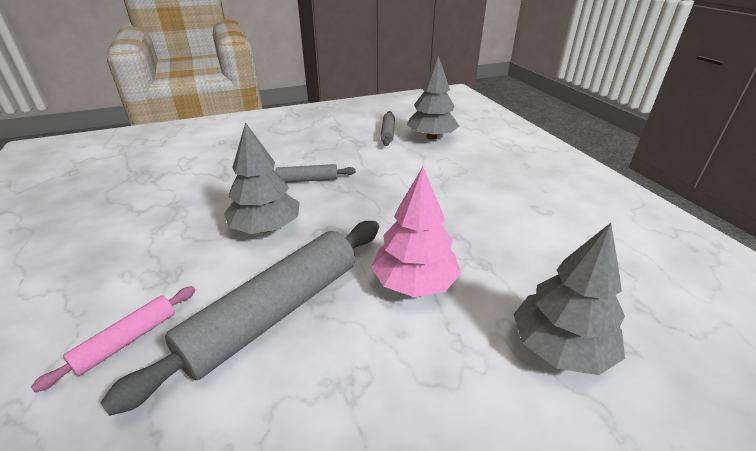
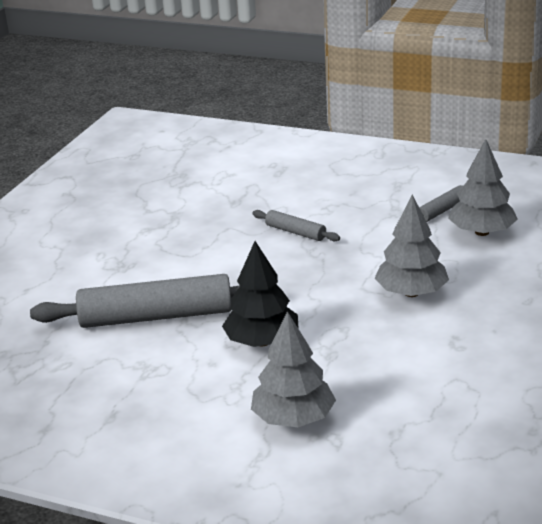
camera: 45 degrees right, 5 degrees down
(127, 341) = (69, 293): pink rolling pin -> none
(266, 227) = (215, 259): grey tree -> grey tree (411, 293)
(414, 282) = (262, 341): pink tree -> black tree

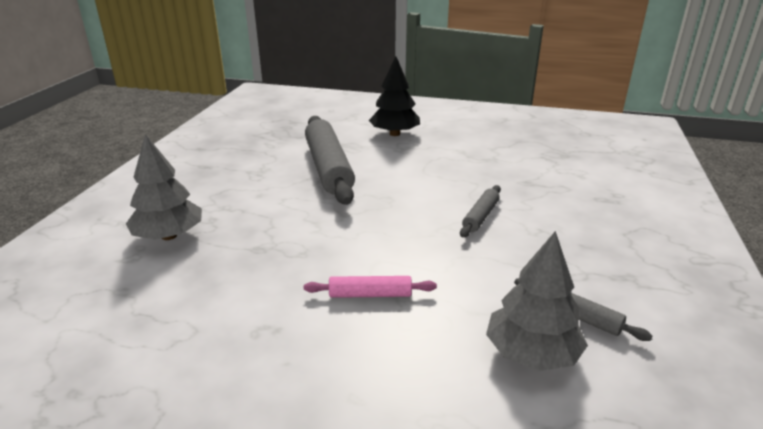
camera: 80 degrees right, 0 degrees up
(262, 341) = (286, 213): black tree -> black tree (394, 134)
(411, 293) = (370, 294): grey tree -> pink rolling pin

